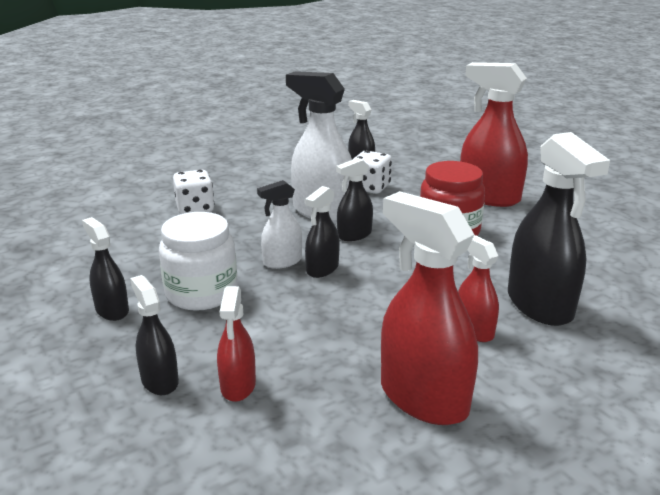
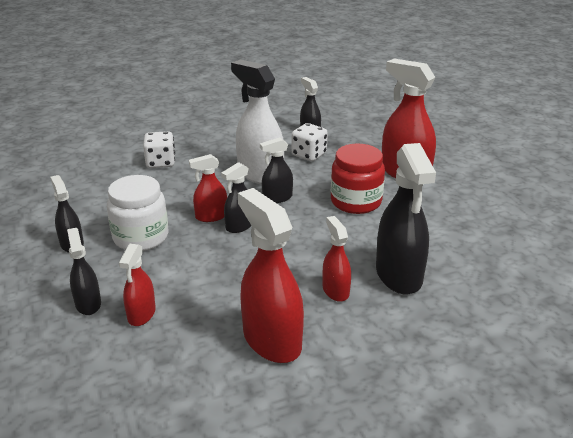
camera: 10 degrees right, 5 degrees up
(282, 261) = (211, 216): white spray bottle -> red spray bottle

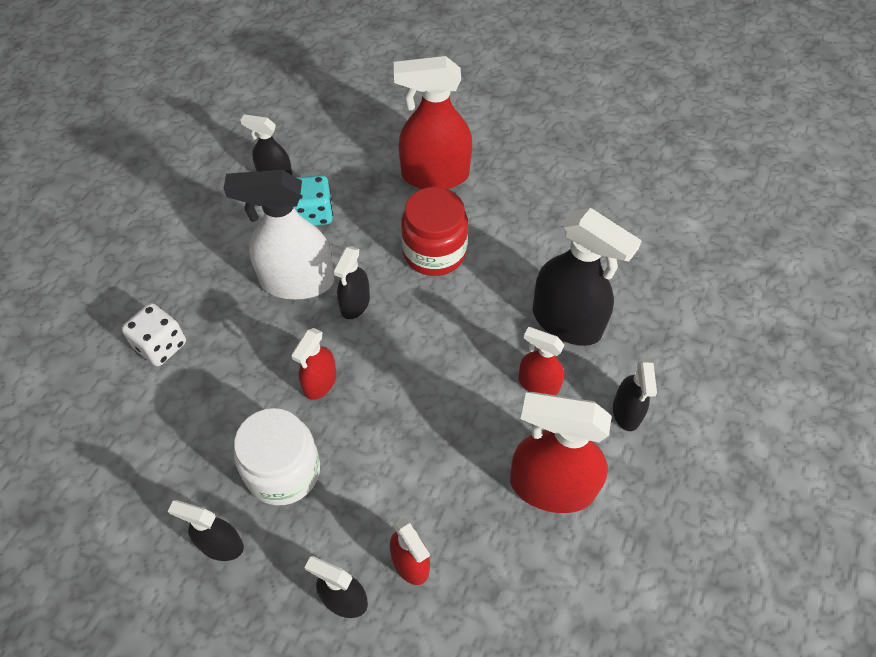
camera: 45 degrees left, 25 degrees up
(239, 226) = (364, 373): black spray bottle -> black spray bottle (626, 412)
(309, 155) = (313, 214): white dice -> turquoise dice

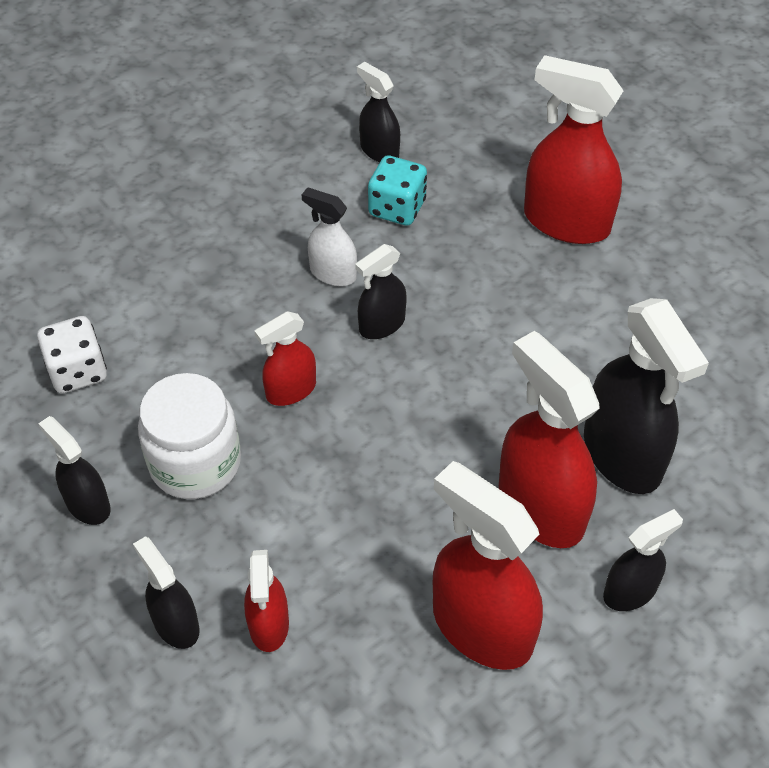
camera: 30 degrees right, 5 degrees down
(161, 345) = (151, 277): white dice -> white dice (77, 371)
(297, 281) = (333, 273): white spray bottle -> white spray bottle, size x0.54
(434, 252) = (510, 307): red jar -> none
(538, 384) = (540, 508): red spray bottle -> red spray bottle, size x1.85
(626, 412) = (630, 591): black spray bottle -> black spray bottle turned 150 degrees counterclockwise

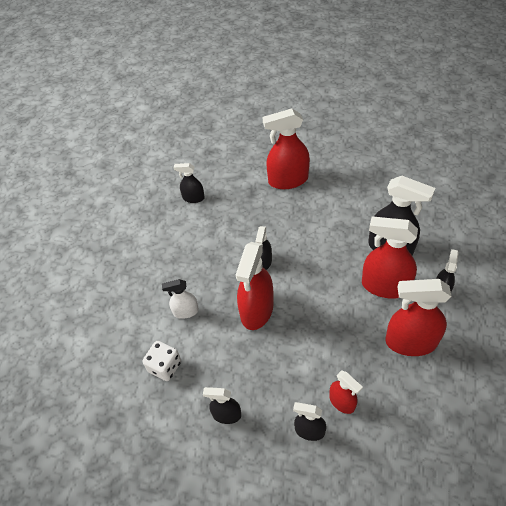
camera: 35 degrees left, 0 degrees up
(195, 463) = (250, 365): white jar -> none
(291, 390) = (256, 310): red spray bottle -> red spray bottle, size x1.85
(333, 273) = (225, 255): white spray bottle -> white spray bottle (185, 311)
(397, 208) = (223, 215): turquoise dice -> none

